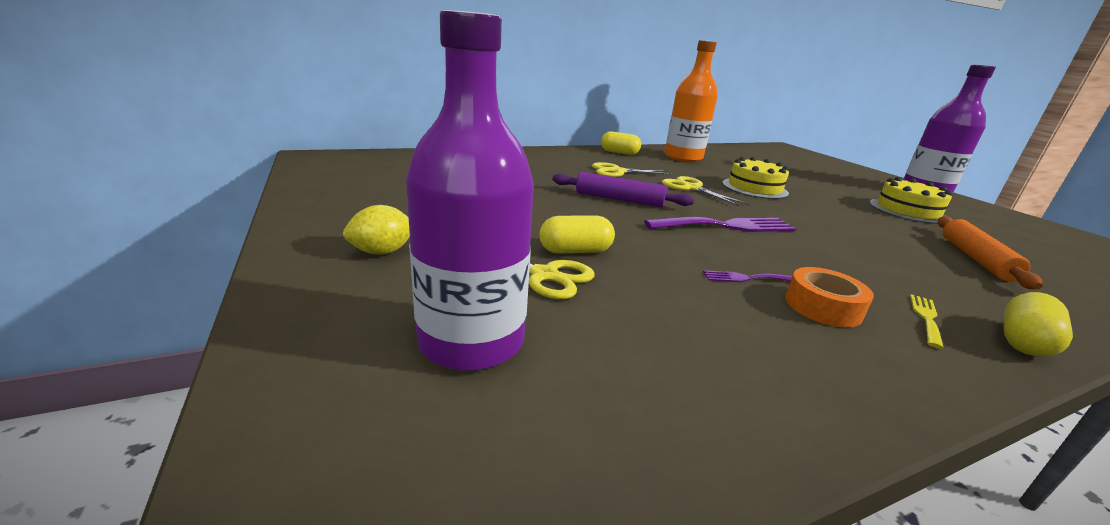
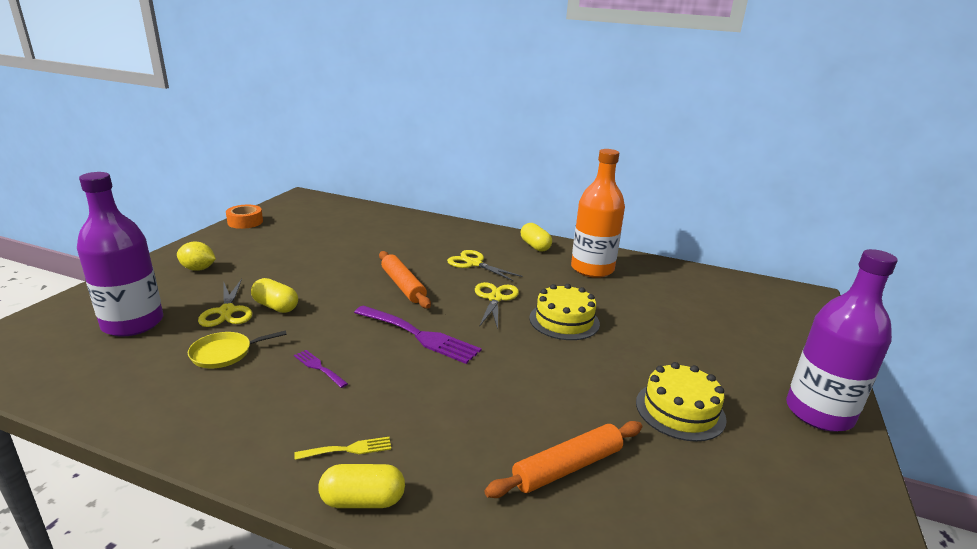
camera: 45 degrees right, 0 degrees up
(619, 199) = (403, 286): purple rolling pin -> orange rolling pin
(658, 310) = (225, 353): none -> yellow pan
(822, 307) = (307, 404): orange tape -> orange tape (245, 222)

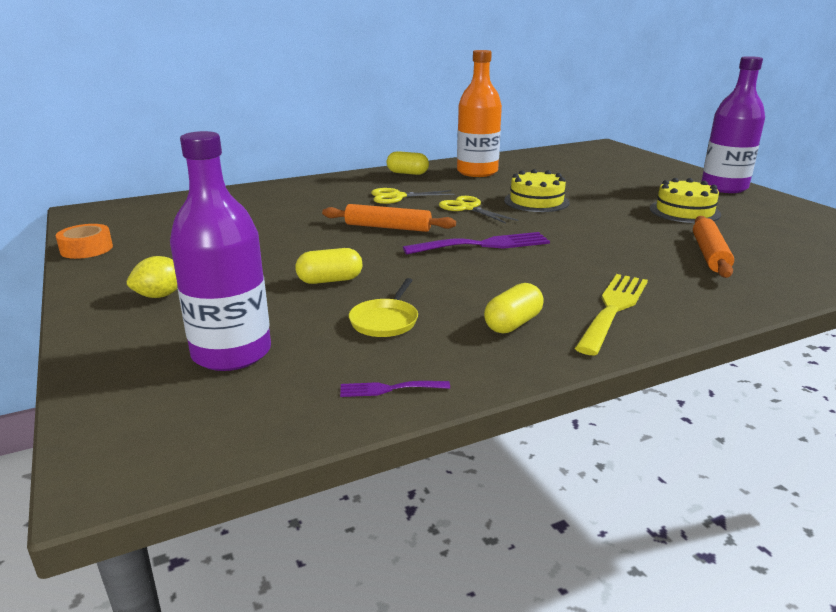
camera: 45 degrees left, 0 degrees up
(227, 311) = (297, 302): yellow scissors -> none
(319, 367) = (476, 290): purple fork -> purple fork (389, 389)
(348, 449) = (613, 309): yellow fork -> yellow fork, size x2.06
(363, 500) = (682, 319): yellow capsule -> yellow capsule (512, 324)

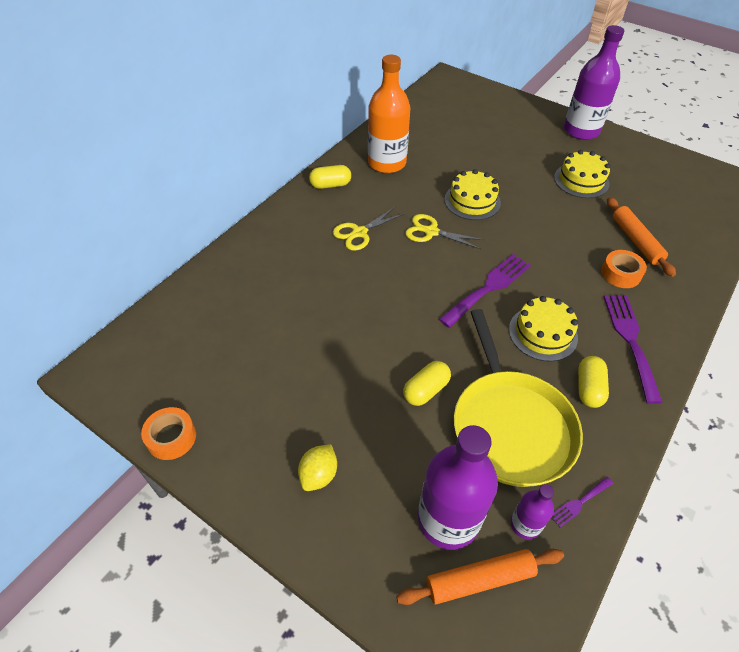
camera: 30 degrees left, 25 degrees up
(305, 382) = (525, 524): none -> purple bottle
(385, 321) = (510, 425): yellow pan -> yellow pan, size x2.30
(388, 227) = (397, 289): orange rolling pin -> orange rolling pin (479, 580)
(506, 280) = (543, 333): none -> yellow cake
(613, 309) = (630, 340): yellow fork -> purple fork
(660, 268) = (620, 273): none -> orange tape

